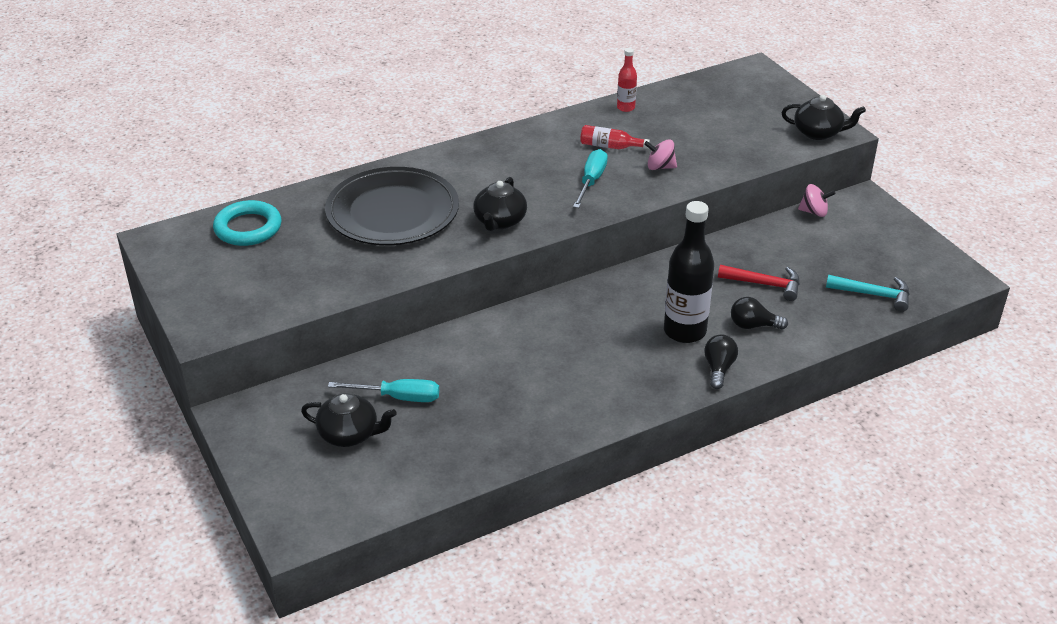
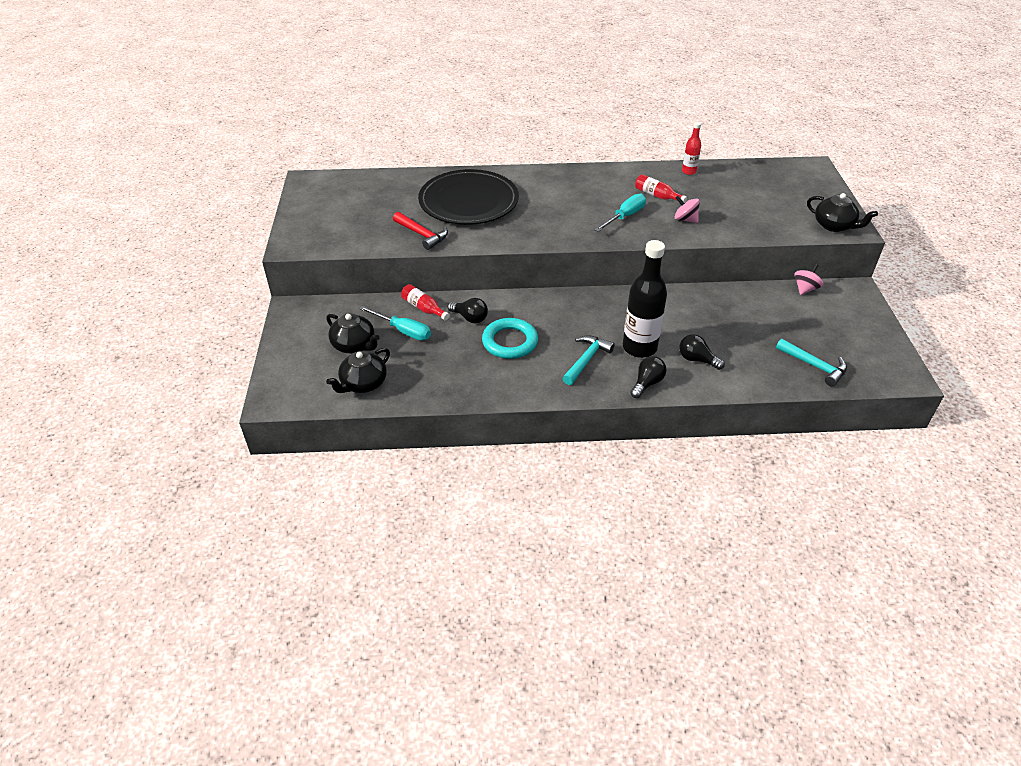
camera: 25 degrees right, 5 degrees up
(248, 228) = (368, 188): turquoise ring -> turquoise ring (510, 342)
(403, 362) = (424, 308): none -> red bottle
(469, 356) = (470, 318): none -> black light bulb
(499, 221) = (537, 227): black teapot -> black teapot (363, 384)
(636, 363) = (586, 360): none -> turquoise hammer
(765, 284) = (727, 332): red hammer -> red hammer (422, 235)
(814, 212) = (805, 289): pink spinning top -> pink spinning top turned 90 degrees counterclockwise

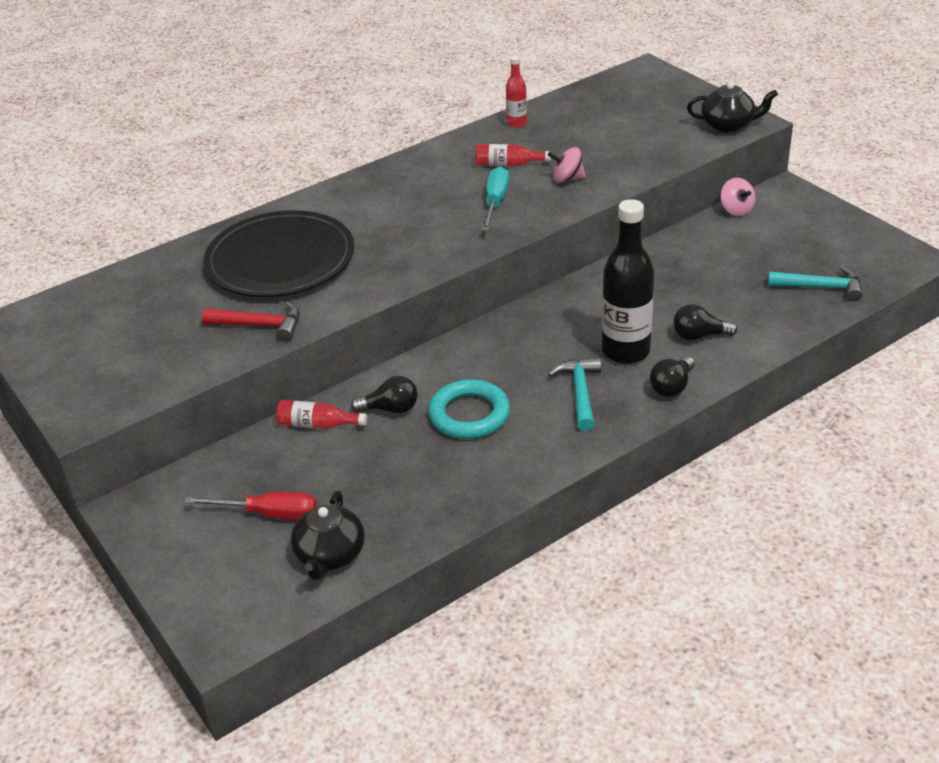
camera: 30 degrees left, 5 degrees down
(354, 345) = (268, 514): black teapot -> red screwdriver
(403, 331) = (318, 465): turquoise screwdriver -> none
(647, 383) = (672, 387): black light bulb -> black light bulb turned 150 degrees counterclockwise
(805, 289) = (736, 210): pink spinning top -> pink spinning top turned 150 degrees clockwise

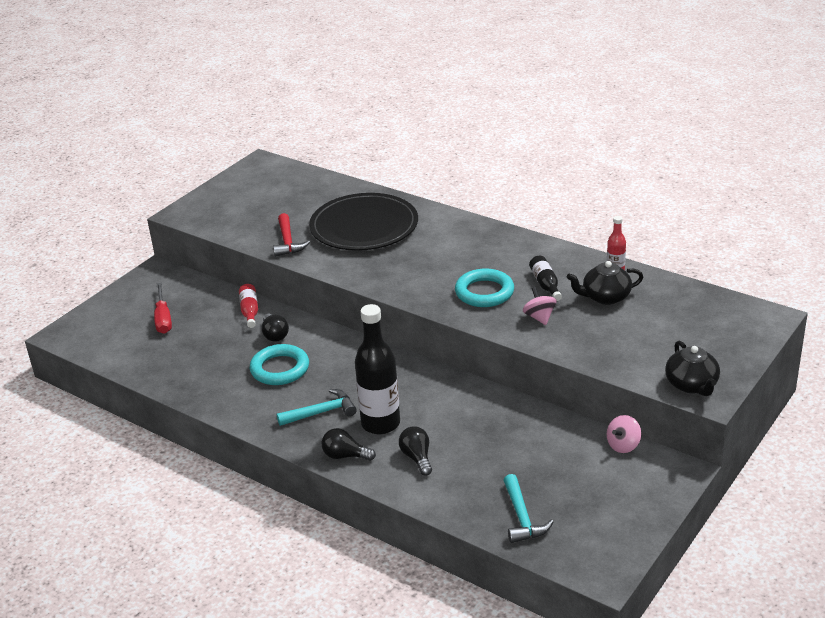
camera: 70 degrees right, 5 degrees down
(330, 555) = (133, 351): black teapot -> black teapot (605, 297)
(495, 202) = (484, 292): turquoise screwdriver -> turquoise ring
(508, 164) = (545, 284): red bottle -> black bottle

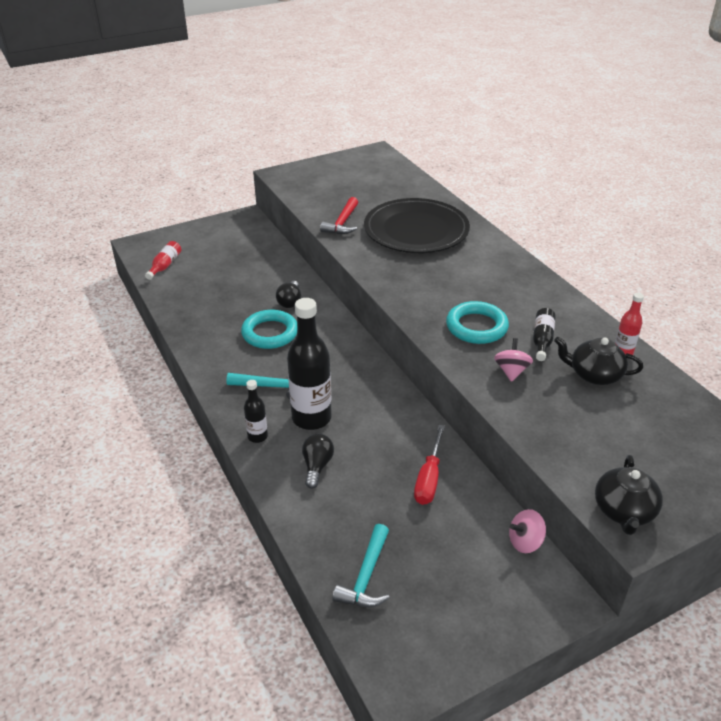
camera: 25 degrees right, 5 degrees up
(163, 319) = (218, 257): red screwdriver -> red screwdriver (429, 478)
(250, 311) = (287, 274): red bottle -> red bottle (165, 265)
(345, 456) = (257, 436): black light bulb -> black bottle

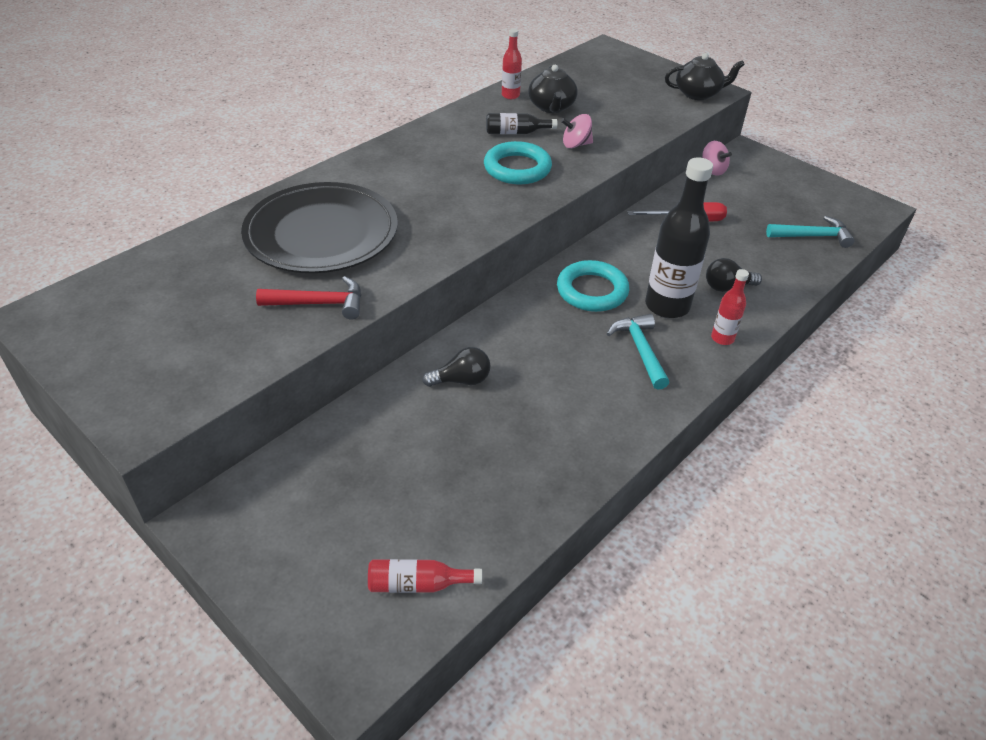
camera: 110 degrees left, 5 degrees up
(257, 436) = (722, 338): black bottle -> red bottle
(270, 333) = (542, 380): turquoise ring -> turquoise ring (592, 291)

